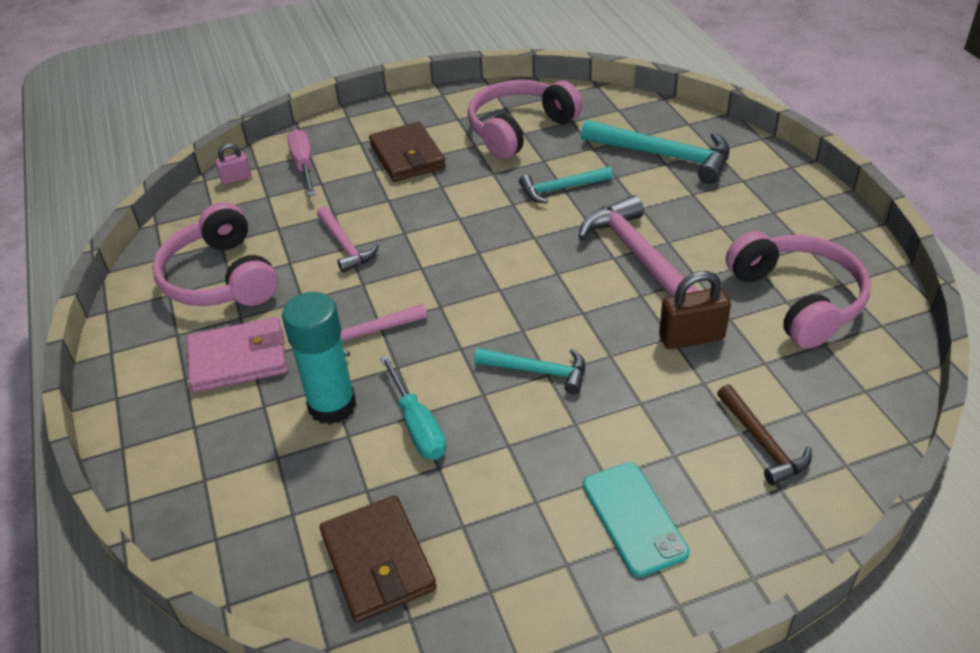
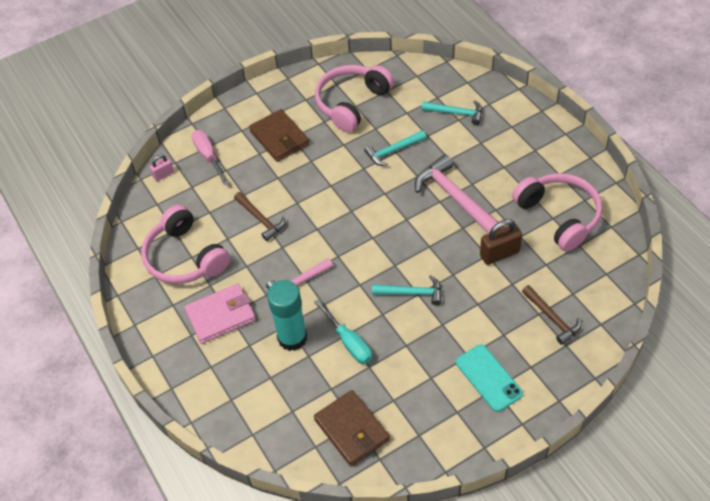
camera: 10 degrees left, 10 degrees up
(345, 246) = (260, 219): pink hammer -> brown hammer
(664, 156) = (456, 113): turquoise hammer -> turquoise hammer, size x0.59

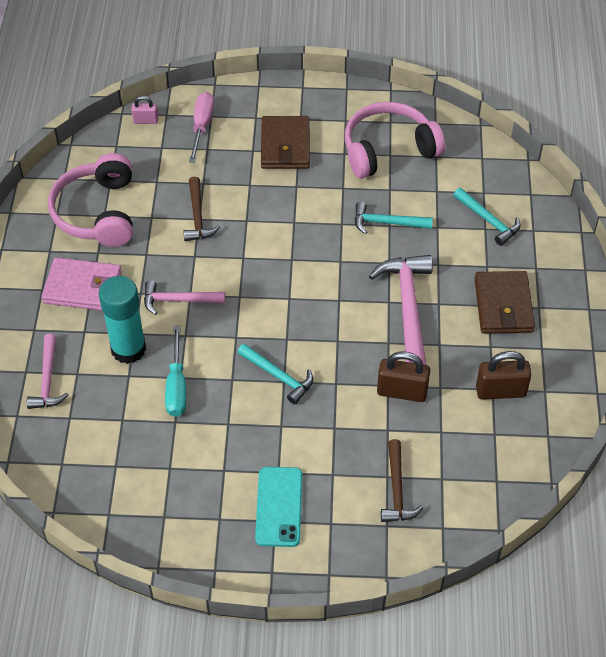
camera: 30 degrees right, 0 degrees up
(253, 395) = (47, 380): none -> pink hammer
(352, 430) = (107, 470): brown wallet -> brown wallet (503, 305)
(559, 216) = (500, 391): pink headphones -> brown padlock

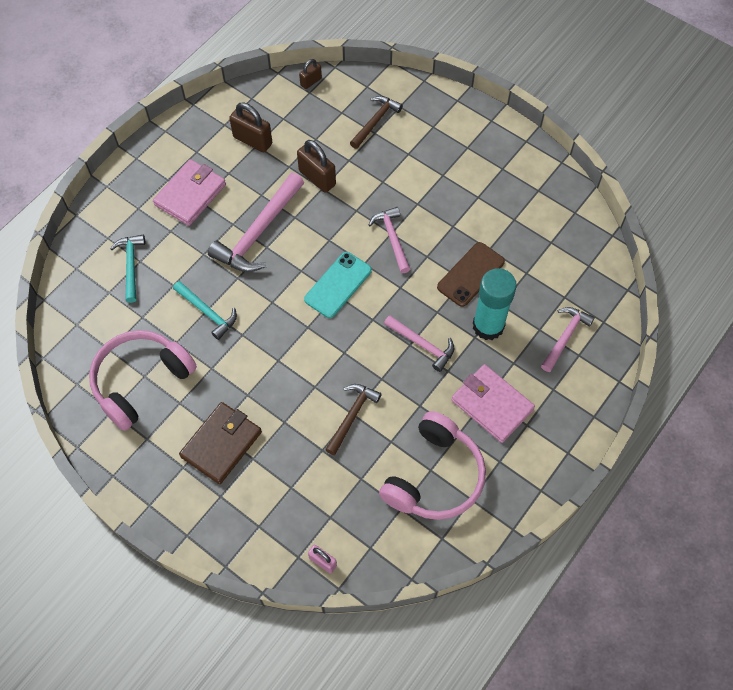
camera: 145 degrees left, 10 degrees up
(176, 386) = (470, 274): turquoise screwdriver -> brown phone
(202, 126) = (276, 518): pink screwdriver -> none
(278, 376) = (392, 238): turquoise hammer -> pink hammer
(279, 507) = (458, 154): turquoise phone -> turquoise phone (338, 285)
(388, 150) = (141, 381): pink headphones -> pink headphones turned 120 degrees clockwise
(503, 305) = (190, 195): brown wallet -> pink wallet
(507, 494) = (311, 82): none -> brown padlock

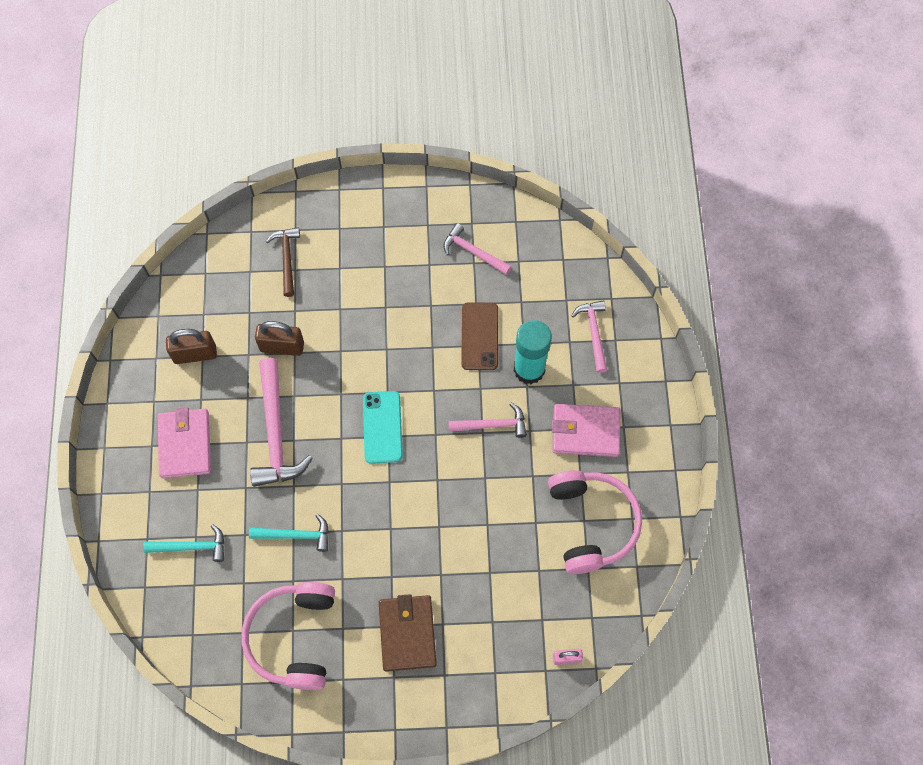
camera: 40 degrees left, 5 degrees up
(131, 265) = (192, 547): turquoise hammer -> turquoise hammer turned 135 degrees clockwise
(311, 82) = (197, 262): brown padlock -> none
(352, 416) = (489, 526): brown hammer -> none
(392, 238) = (391, 353): pink hammer -> pink hammer (473, 252)

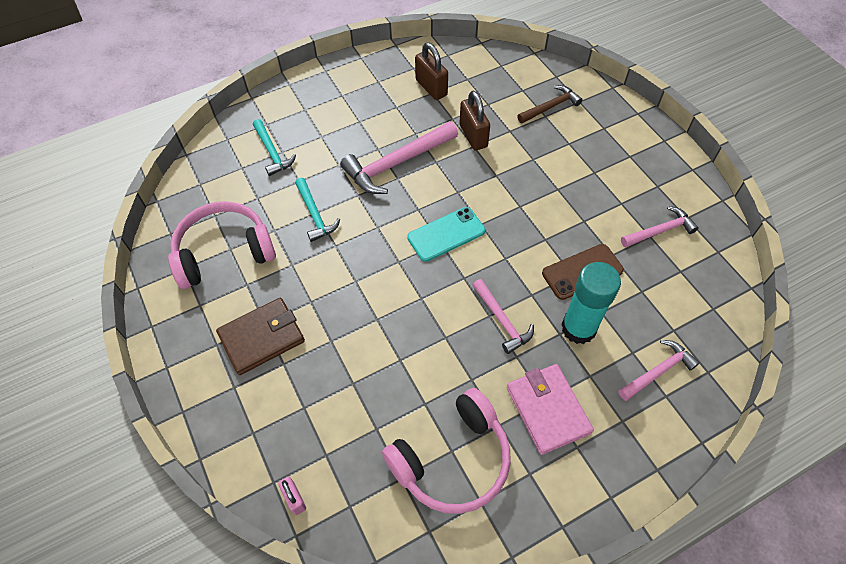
camera: 65 degrees right, 10 degrees down
(185, 444) = (354, 113): pink wallet -> none
(473, 252) = (660, 231): pink hammer -> pink hammer turned 60 degrees clockwise

